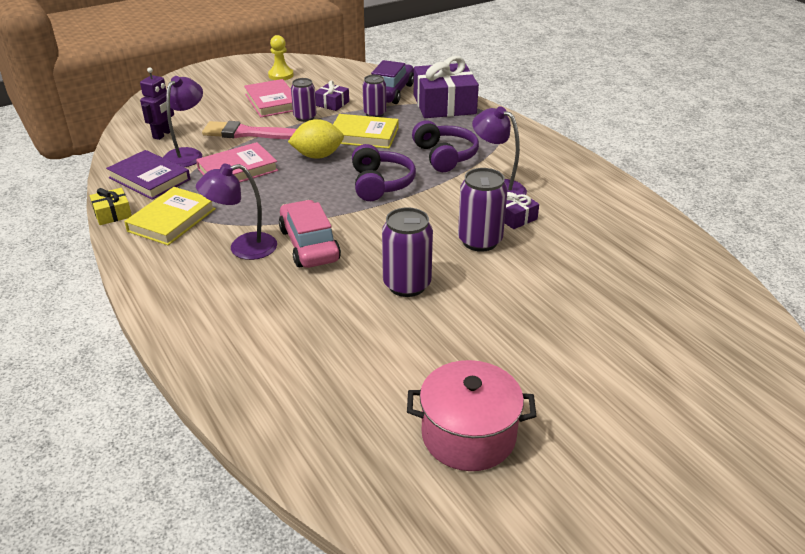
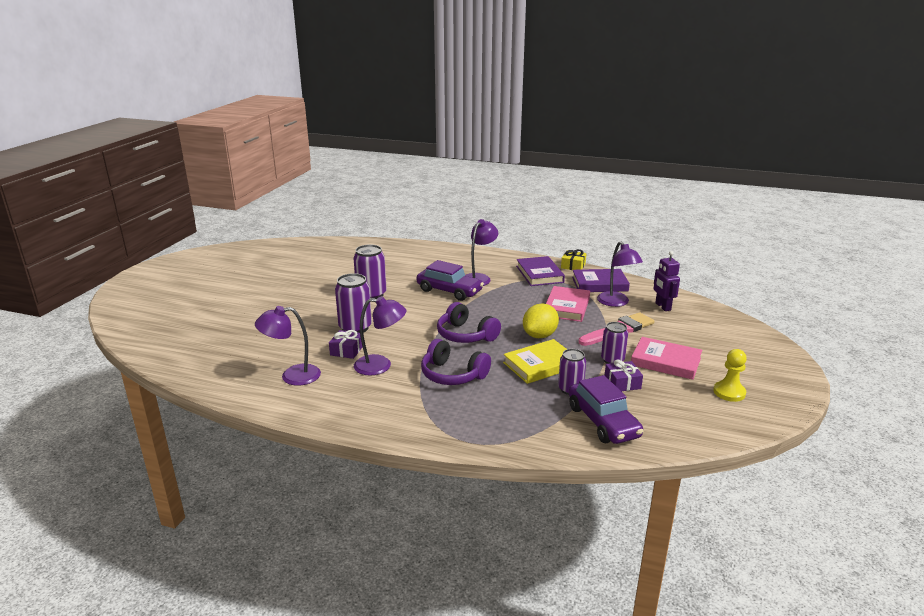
camera: 140 degrees right, 10 degrees down
(172, 220) = (539, 274): yellow book -> purple book
(309, 245) = (449, 291): pink car -> purple car
(444, 104) = (532, 431): purple gift -> none
(468, 435) = (286, 264): pink pot -> none
(592, 212) = (292, 376): none -> purple lamp

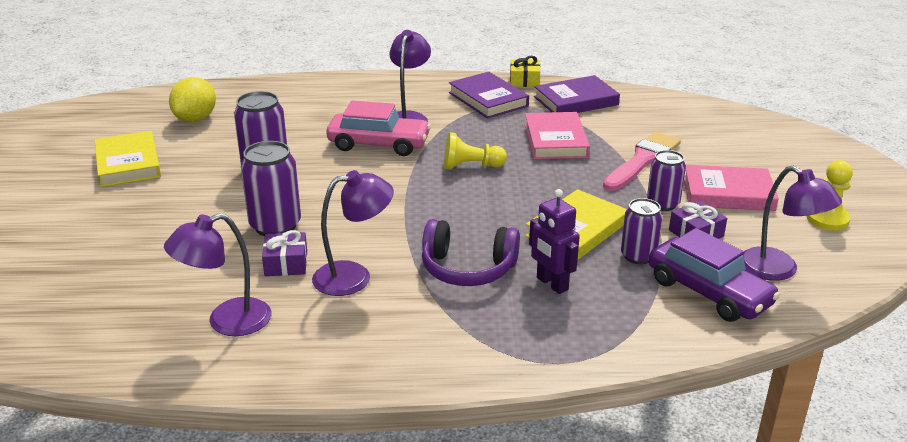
camera: 20 degrees left, 5 degrees up
(297, 278) = (128, 163): none -> yellow book
(449, 291) = (378, 144): purple car -> pink car
(466, 335) = (446, 206): purple headphones -> none
(498, 314) = (471, 166): none -> yellow pawn
(540, 335) = (547, 187): yellow lemon -> yellow lemon (195, 119)
(616, 303) = (614, 123): purple lamp -> purple lamp (778, 270)
(662, 307) = (674, 119): purple robot -> purple robot (551, 284)

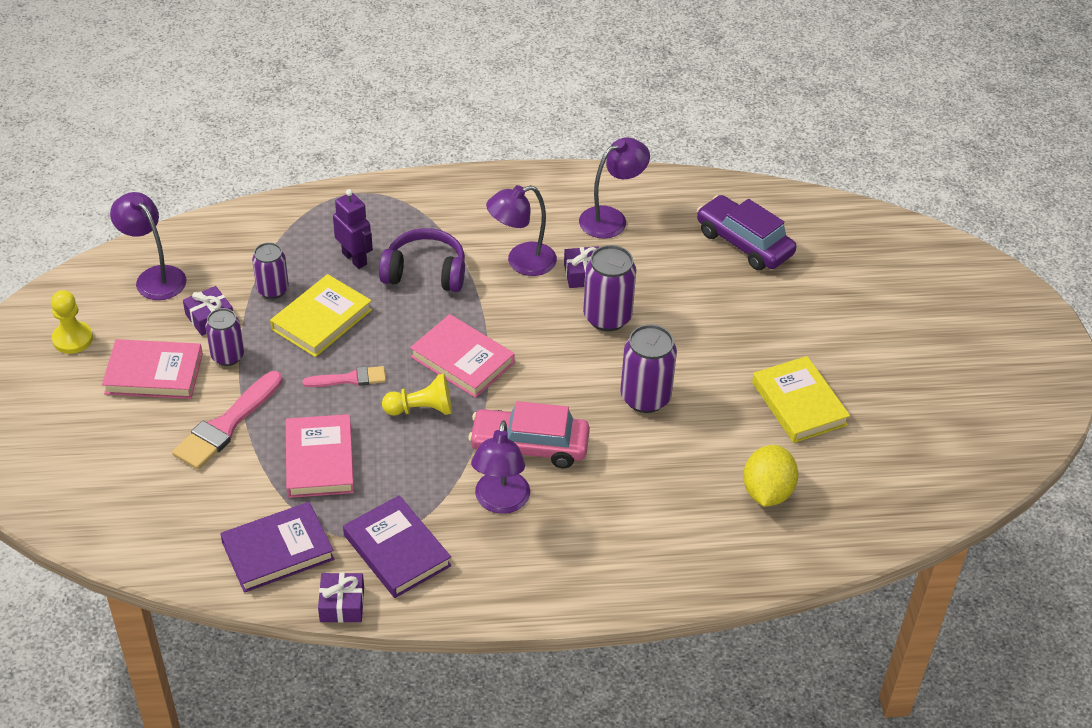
camera: 175 degrees right, 15 degrees up
(431, 197) = (462, 360): none -> pink book
(524, 80) = (342, 604): yellow gift -> purple gift
(539, 186) = (349, 379): none -> pink brush
(708, 292) = (225, 253): purple car -> purple car (744, 243)

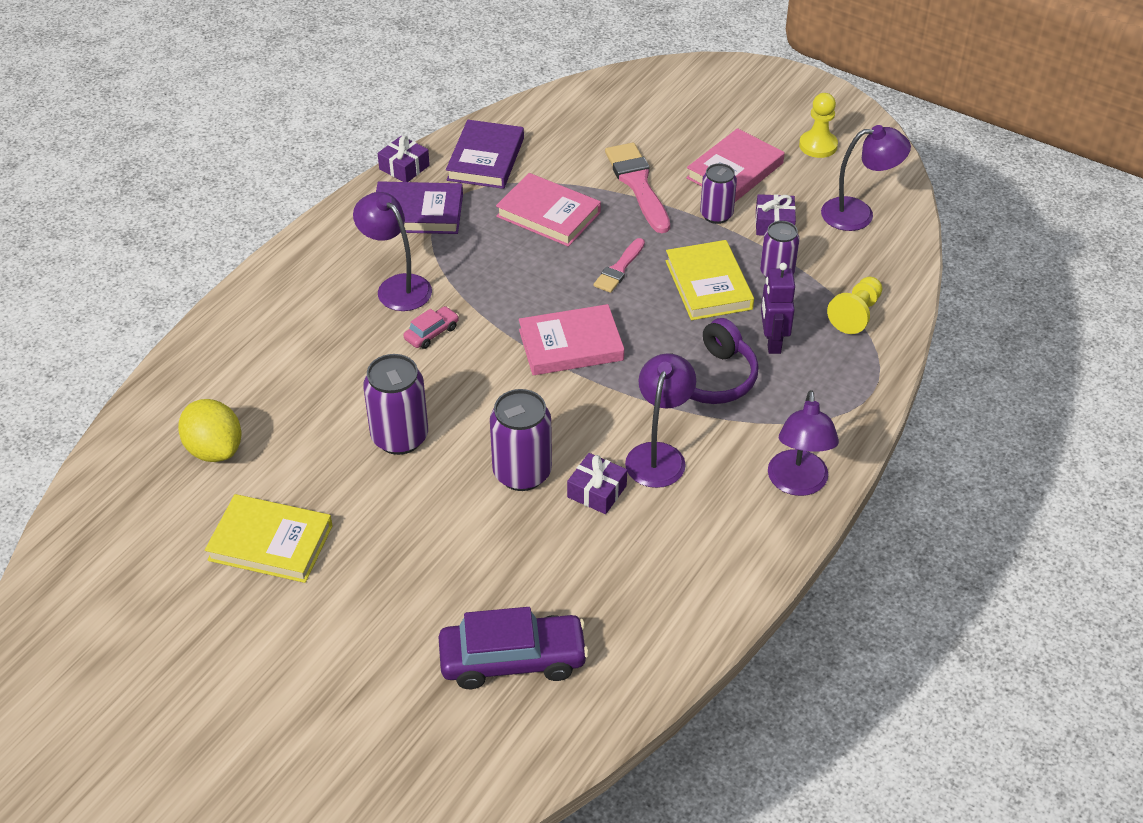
camera: 130 degrees right, 0 degrees up
(354, 258) = (772, 342): purple robot -> purple robot turned 90 degrees clockwise
(421, 409) = (541, 292): yellow pawn -> yellow pawn (856, 314)
(529, 446) = (431, 333): pink car -> pink car, size x0.48
(611, 218) = (658, 566): purple lamp -> purple lamp (798, 484)

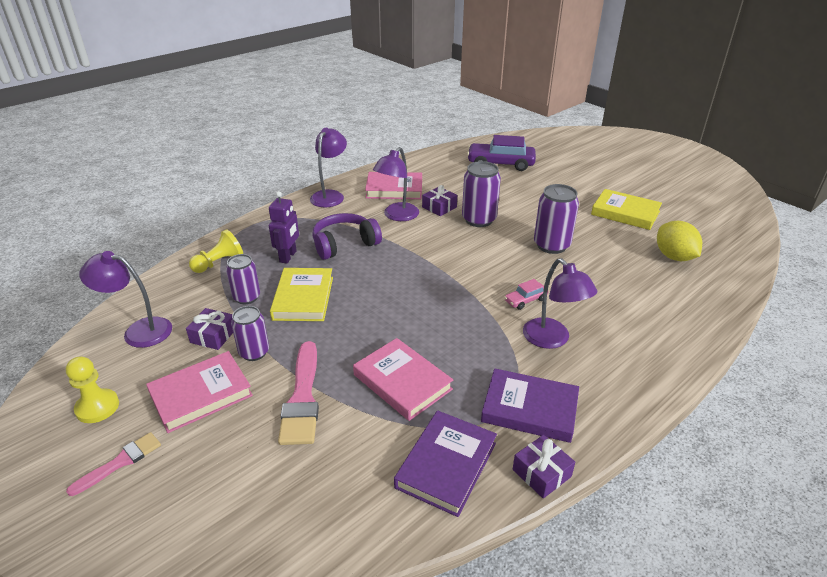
camera: 165 degrees left, 10 degrees down
(571, 345) = (425, 276): pink book -> pink book (394, 189)
(619, 269) = (364, 322): pink brush -> pink brush (120, 462)

